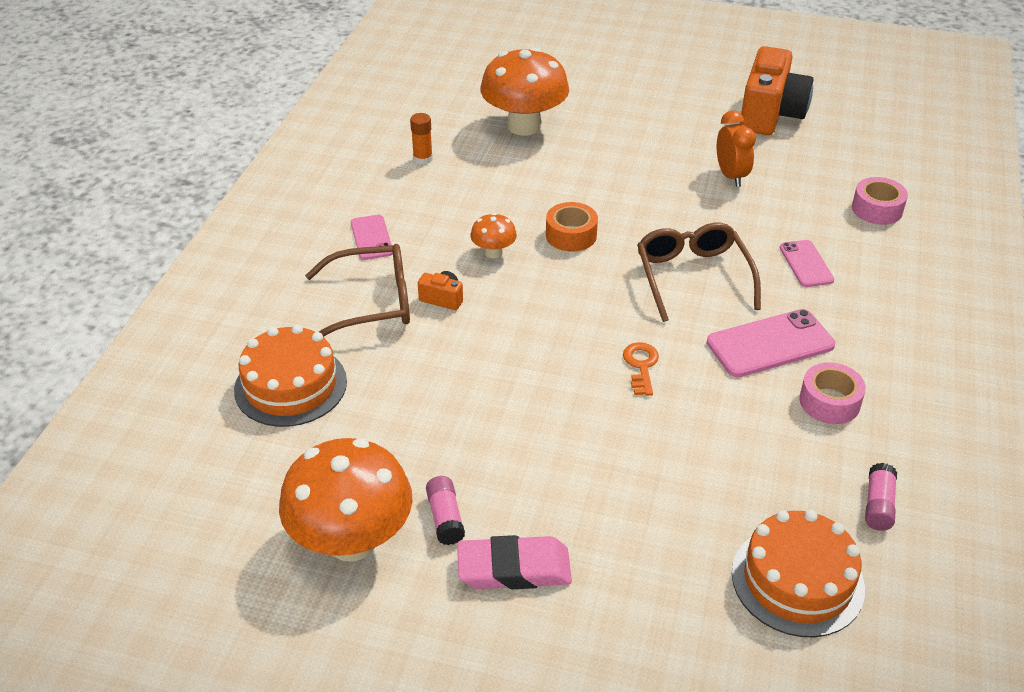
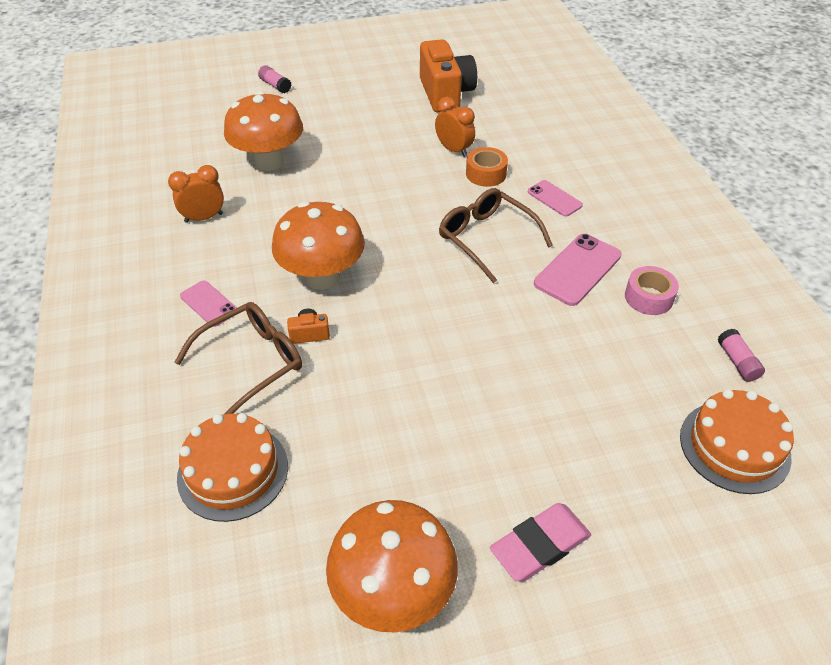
camera: 30 degrees left, 5 degrees up
(423, 159) = (204, 218): orange glue stick -> orange clock
(445, 518) = (454, 529): pink glue stick -> pink glue stick (275, 85)
(493, 252) = (322, 277): orange mushroom -> orange mushroom, size x2.17
(571, 235) = (372, 239): orange tape -> orange tape (486, 174)
(641, 366) = (503, 325): orange key -> none
(877, 209) = (568, 141): pink tape -> none

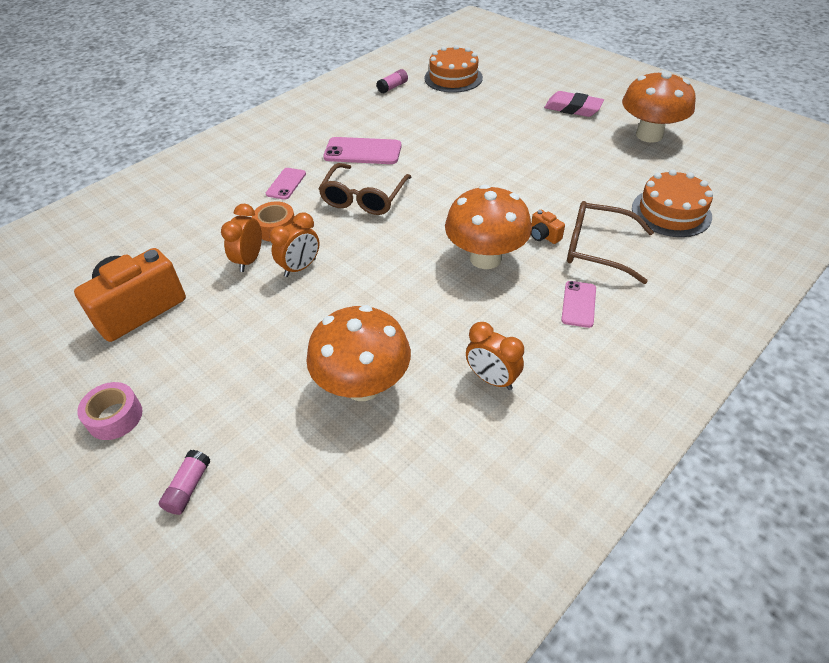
camera: 120 degrees left, 0 degrees up
(419, 171) = (300, 268): none -> orange clock
(648, 297) = (365, 122): pink tape -> pink tape (115, 417)

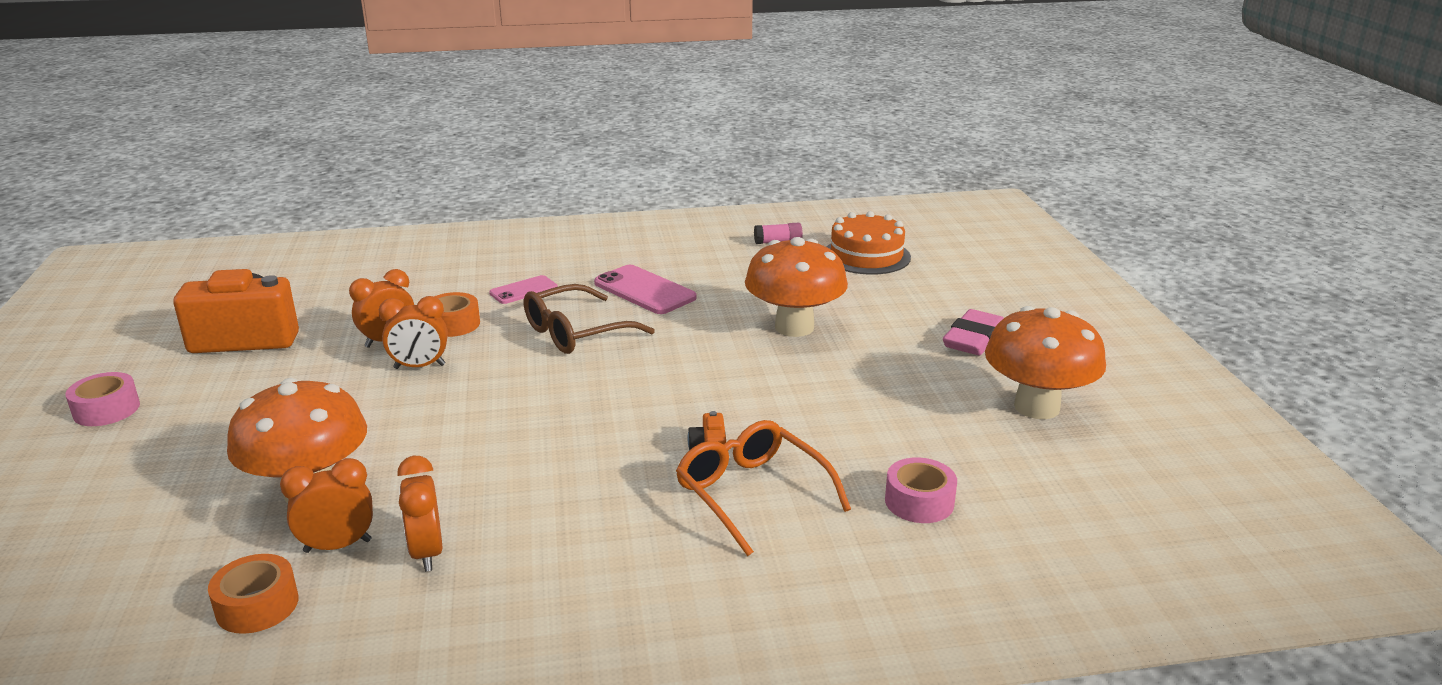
camera: 35 degrees right, 20 degrees down
(188, 487) = (67, 490): pink glue stick -> none
(436, 407) = (338, 546): none -> orange clock
(448, 472) = (257, 605): none -> orange tape
(485, 258) = (607, 442): orange mushroom -> orange mushroom (794, 327)
(573, 108) = (973, 339): pink eraser -> pink eraser turned 60 degrees clockwise
(578, 304) = (634, 536): pink phone -> none
(598, 249) = (752, 494): brown glasses -> orange glasses
(671, 212) = (919, 502): orange cake -> pink tape

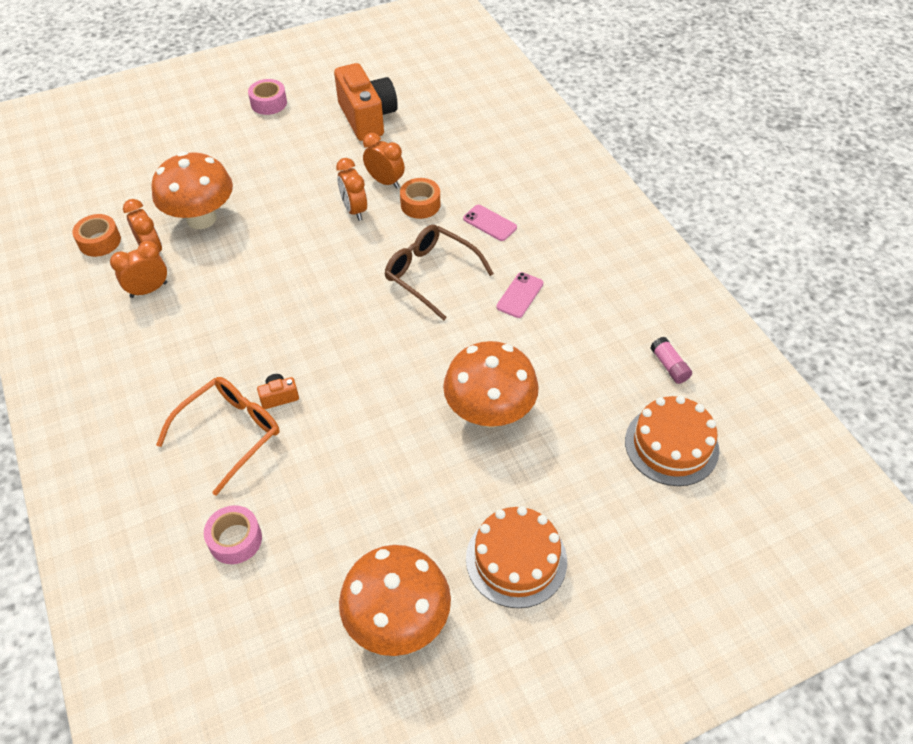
camera: 75 degrees right, 25 degrees up
(644, 290) = (520, 295): pink phone -> pink phone, size x0.61
(973, 339) = (516, 559): pink eraser -> orange cake

